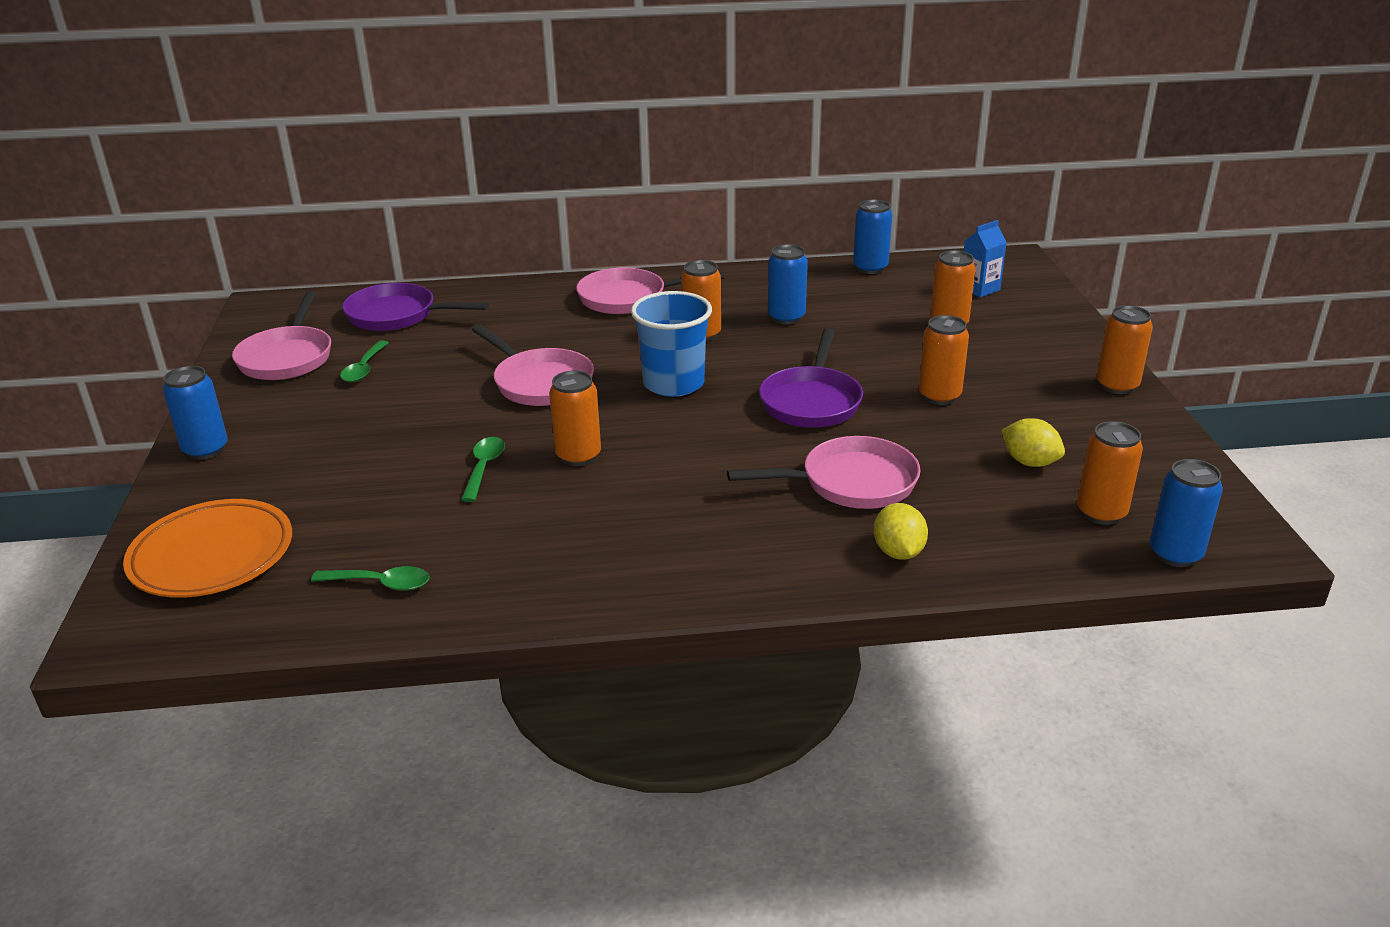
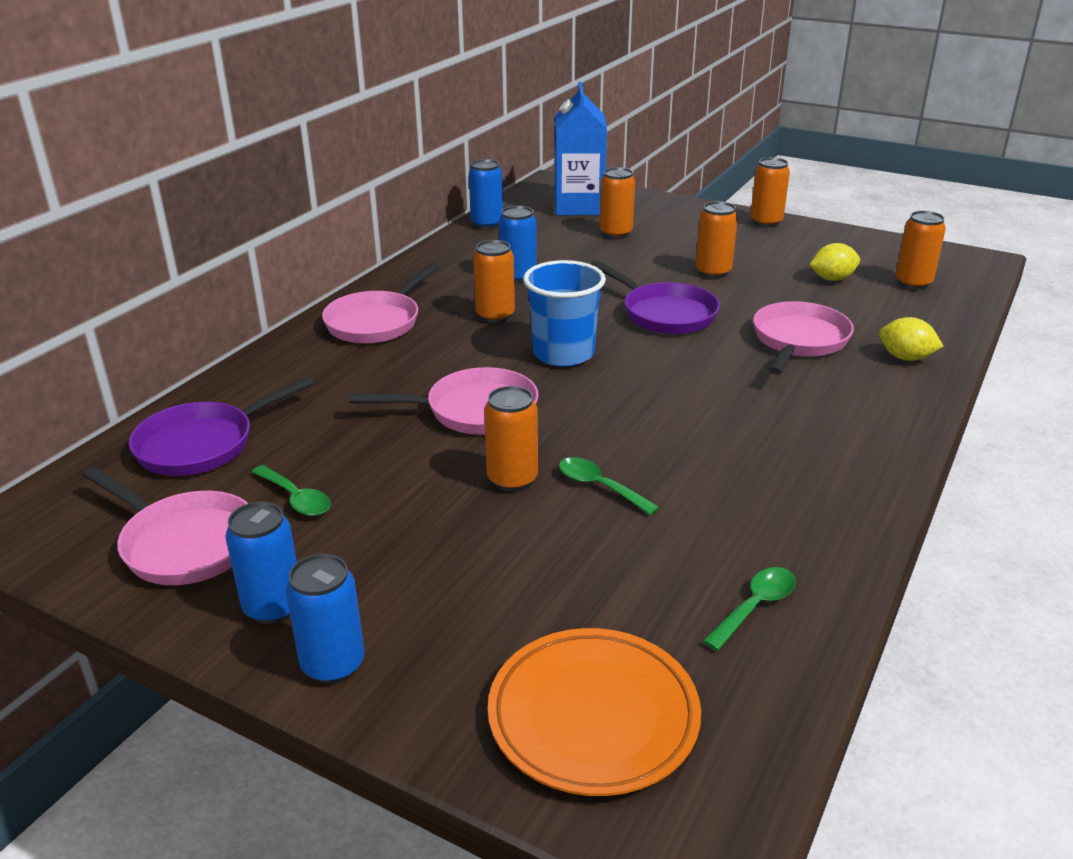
camera: 55 degrees left, 0 degrees up
(578, 456) = (633, 433): orange can -> orange can (512, 479)
(979, 289) = (579, 206): blue carton -> blue carton, size x1.94
(1175, 554) = (976, 282): blue can -> blue can (273, 607)

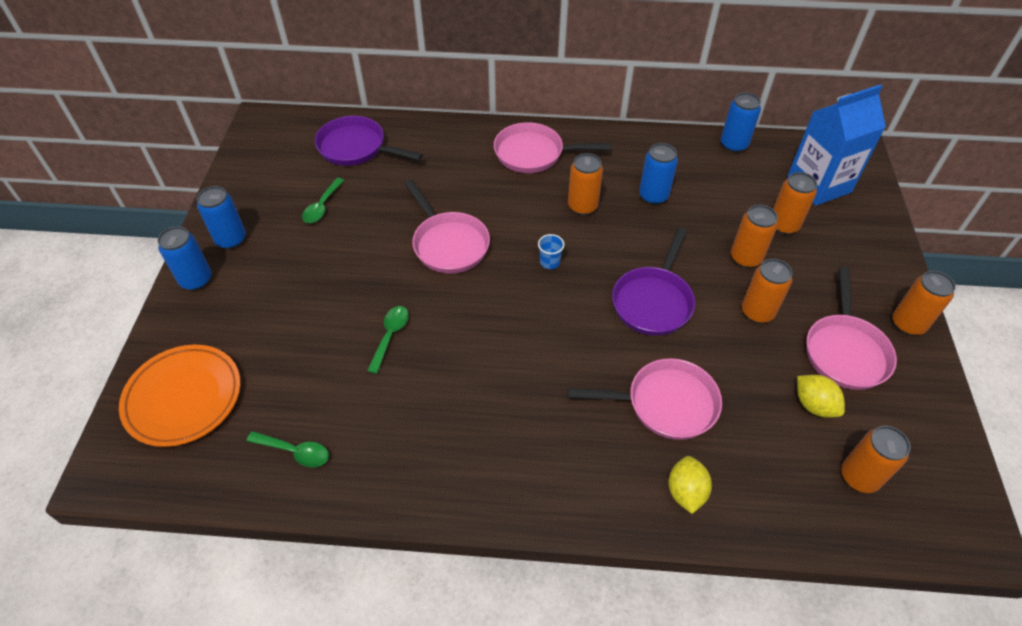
camera: 65 degrees right, 20 degrees up
(184, 543) = (269, 184): pink pan -> pink pan (845, 351)
(512, 479) = (379, 290): orange can -> orange can (745, 258)
(563, 354) = (549, 262): blue cup -> blue cup, size x0.42

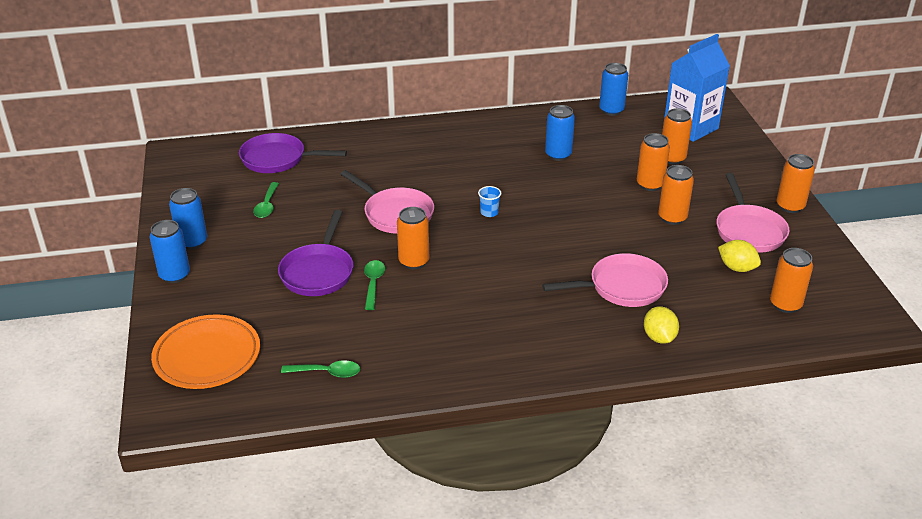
camera: 15 degrees left, 15 degrees down
(533, 154) = (442, 140): pink pan -> none
(582, 206) = (501, 171): orange can -> orange can (414, 261)
(653, 301) = (586, 224): purple pan -> purple pan (318, 272)

